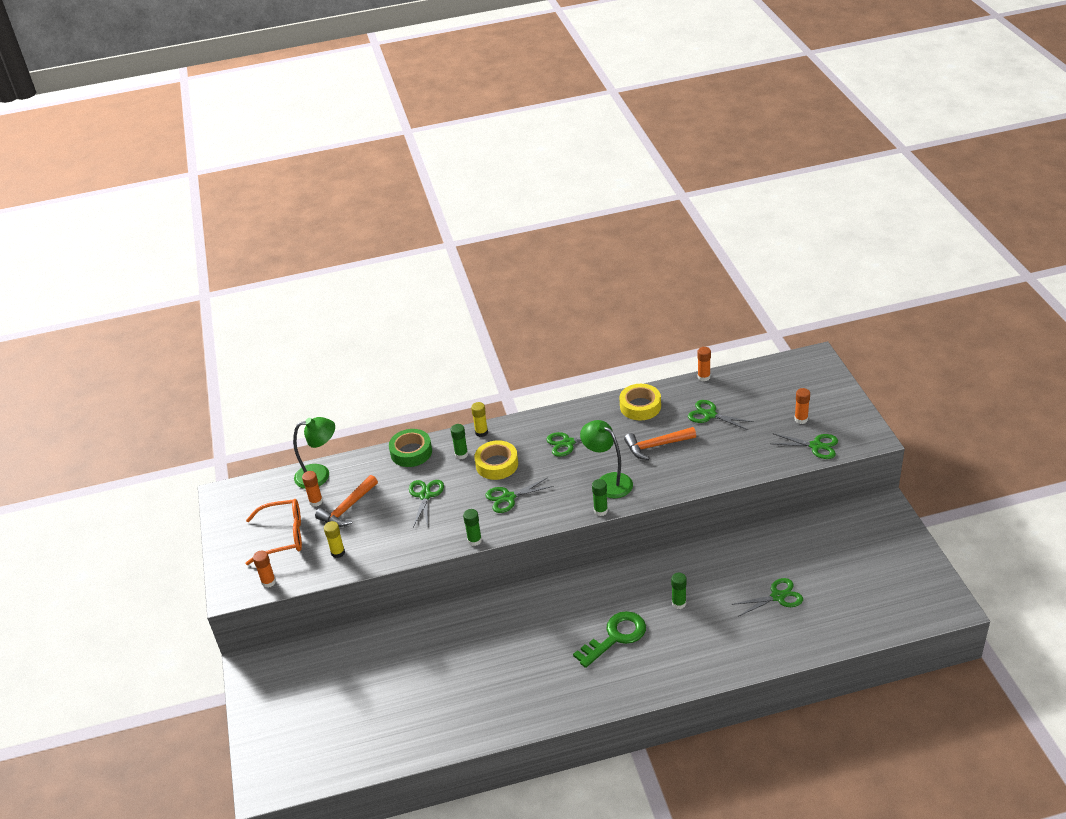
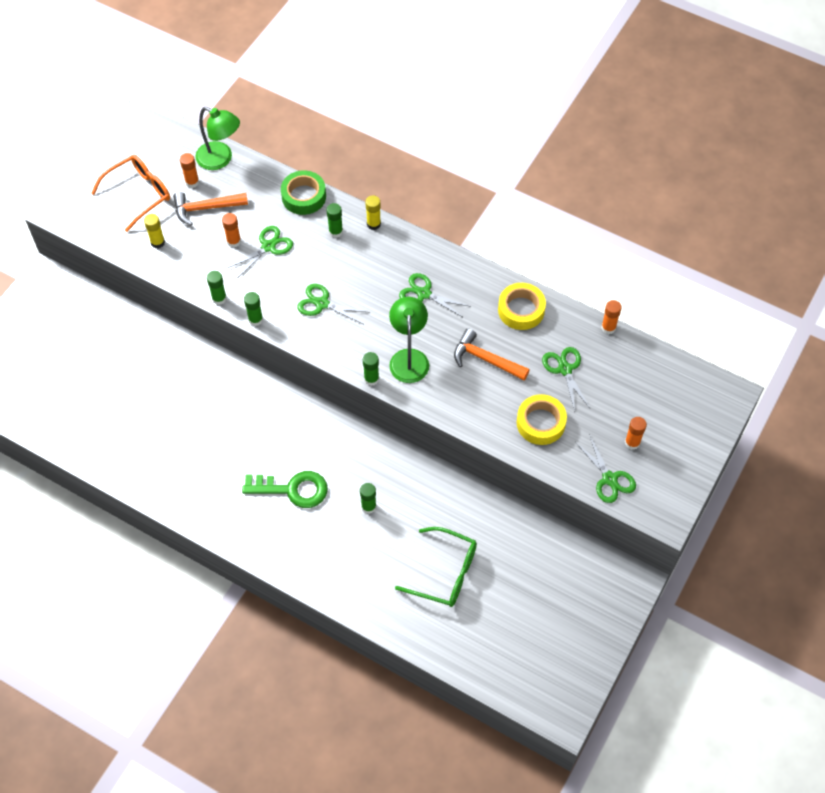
camera: 40 degrees right, 20 degrees up
(268, 582) = (90, 225): orange glue stick -> orange glue stick (234, 241)
(283, 536) = (139, 194): orange glasses -> orange glasses turned 75 degrees counterclockwise
(431, 549) = (219, 298): none -> green glue stick
(497, 464) = (349, 265): yellow tape -> yellow tape (540, 423)
(777, 596) = (445, 573): green scissors -> green glasses

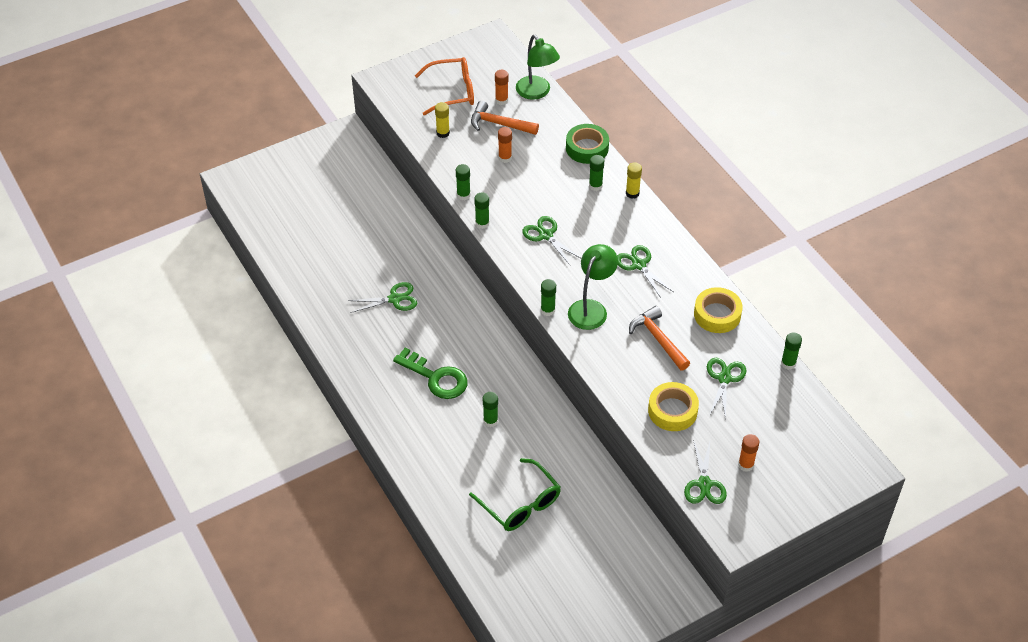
camera: 30 degrees right, 10 degrees down
(268, 246) = (531, 173): green scissors -> green scissors (394, 299)
(608, 328) = (788, 363): orange glue stick -> green glue stick

